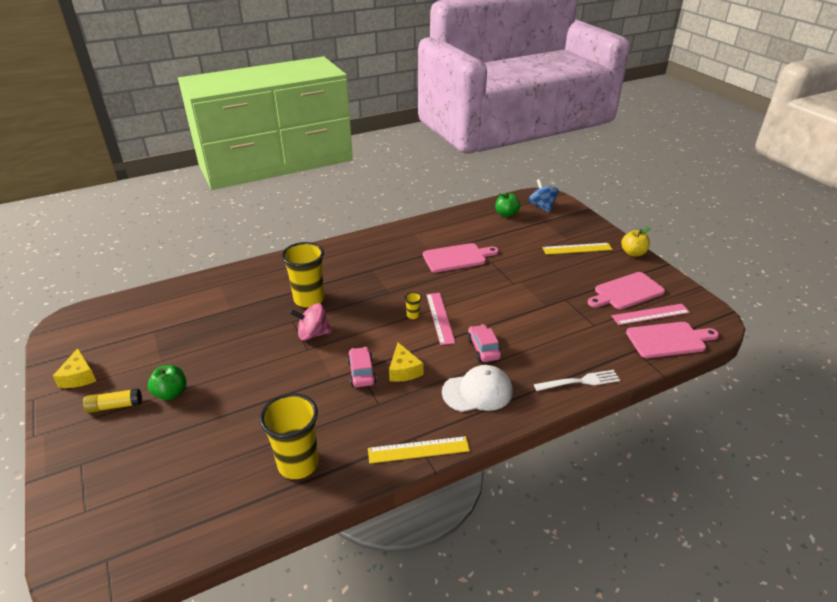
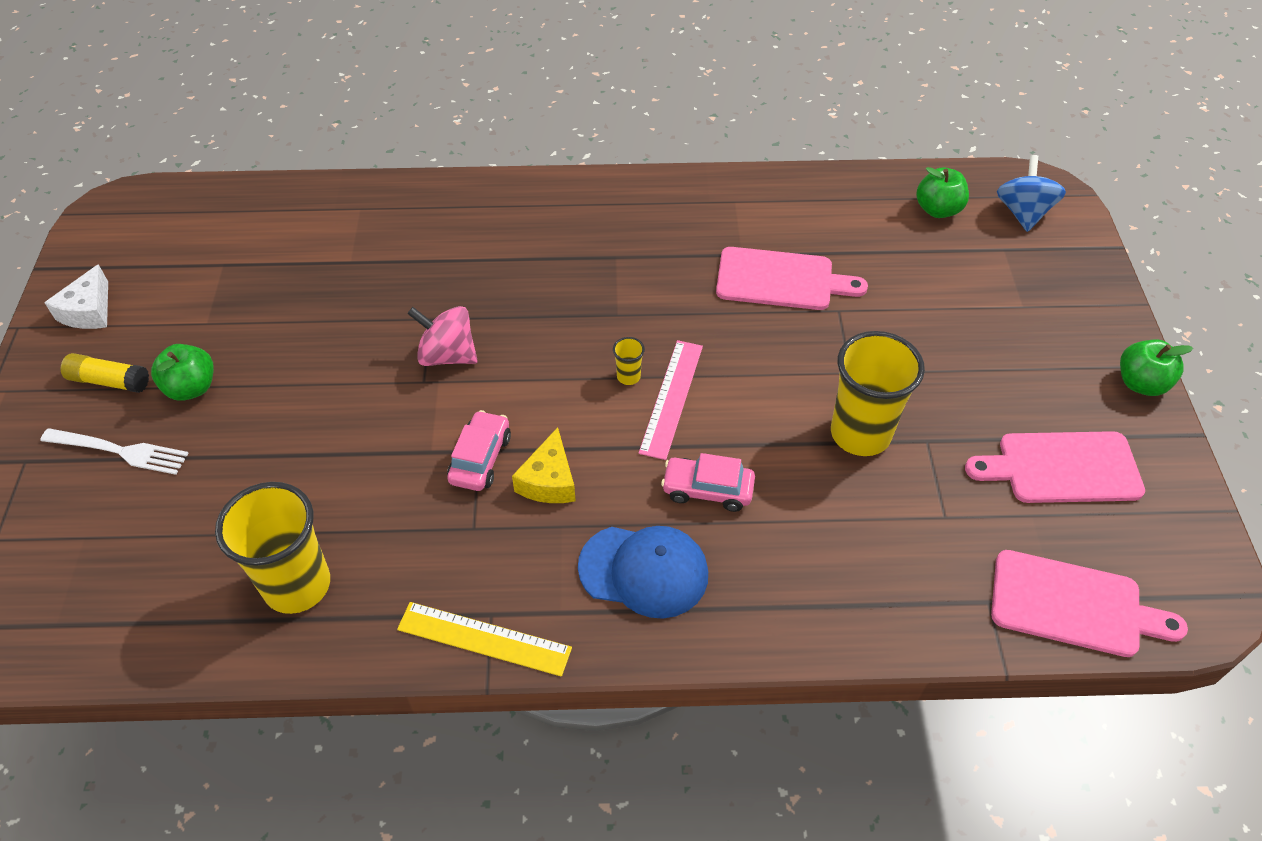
camera: 25 degrees right, 15 degrees up
(79, 376) = (89, 311): yellow cheese -> white cheese
(309, 299) = (479, 284): yellow cup -> yellow cup (860, 434)
(477, 392) = (644, 571): white cap -> blue cap
(483, 349) = (707, 490): pink car -> pink car turned 90 degrees counterclockwise
(577, 248) = (1028, 334): yellow ruler -> none
(580, 381) = (837, 624): white fork -> white fork (119, 451)
(633, 253) = (1141, 383): yellow apple -> green apple
(650, 314) = (1076, 536): pink ruler -> none

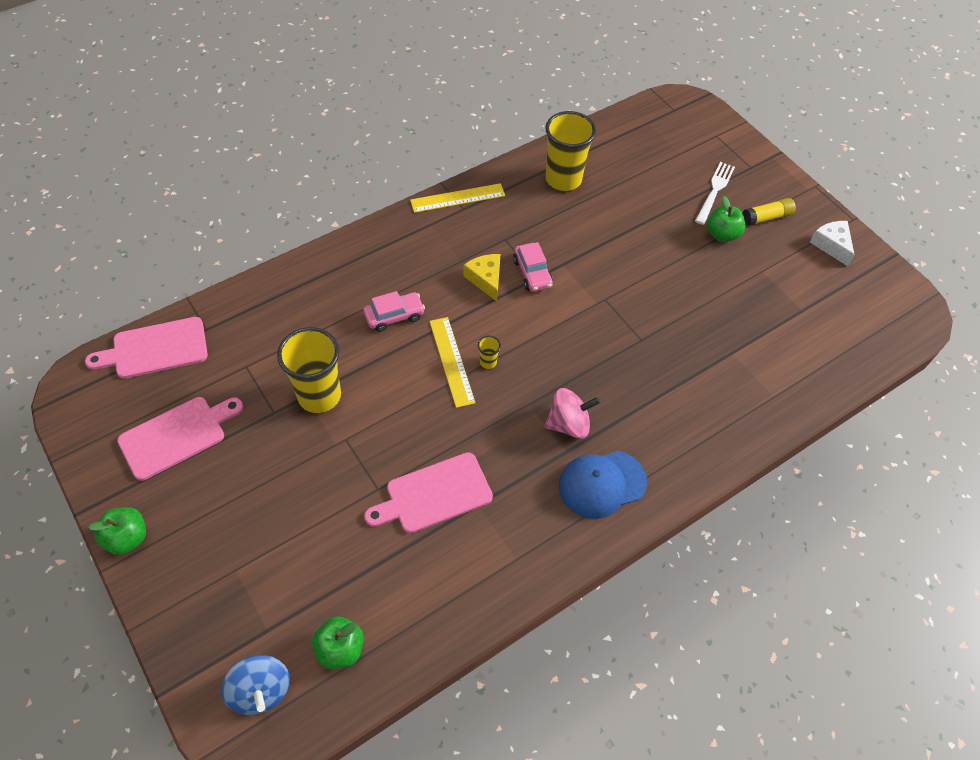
camera: 145 degrees right, 5 degrees up
(119, 451) = (714, 191): white fork -> white fork turned 135 degrees clockwise
(447, 355) = (607, 321): pink spinning top -> pink spinning top (568, 424)
(644, 571) = (402, 260): blue cap -> blue cap (602, 484)
(671, 398) = (452, 361): pink ruler -> yellow ruler

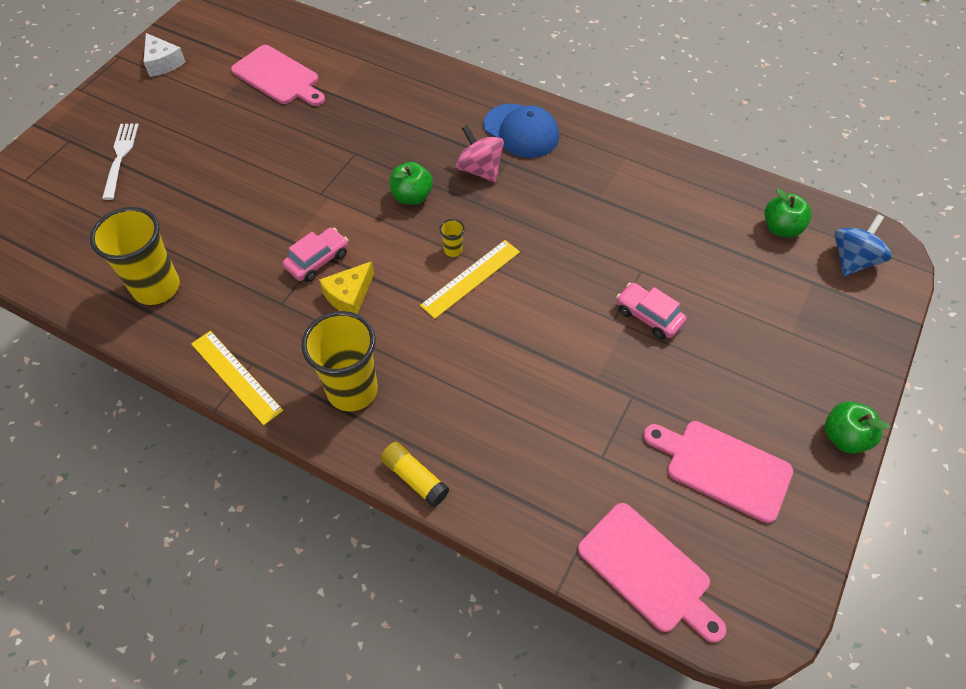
camera: 115 degrees left, 0 degrees up
(319, 395) = (585, 367): yellow cup -> yellow cup (352, 390)
(394, 316) = (447, 353): pink car -> pink car (648, 316)
(434, 495) = (614, 229): pink cutting board -> pink cutting board (278, 77)
(714, 191) = (120, 157): white fork -> white fork turned 90 degrees clockwise
(722, 234) = (185, 136): green apple -> green apple (412, 196)
(766, 217) = (144, 112): yellow glue stick -> yellow glue stick (414, 478)
(831, 245) = (163, 63): white cheese -> white cheese turned 75 degrees counterclockwise

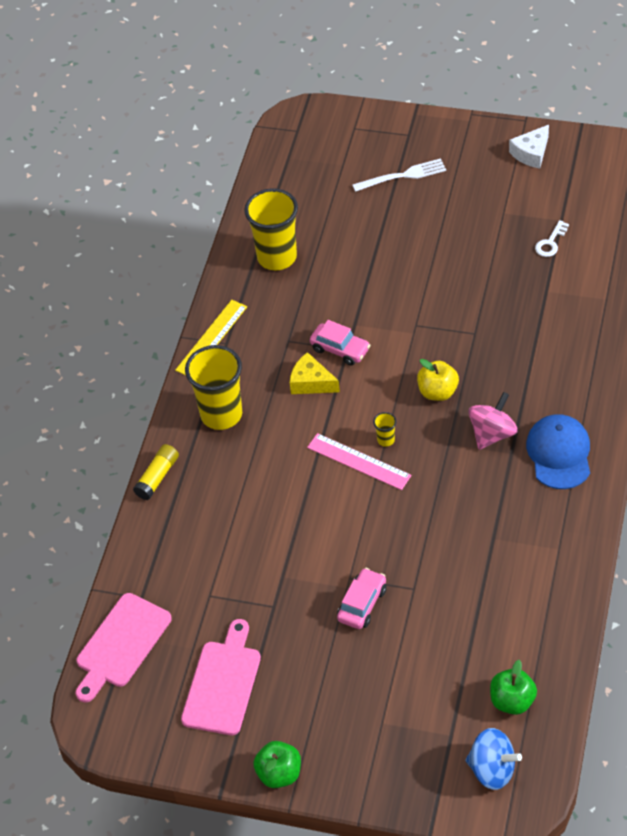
camera: 80 degrees right, 5 degrees down
(278, 77) = (550, 242): pink cutting board -> white key
(412, 196) = (438, 392): green apple -> yellow apple
(470, 278) = (359, 461): yellow ruler -> pink ruler
(521, 131) = (559, 453): blue cap -> blue cap turned 150 degrees clockwise

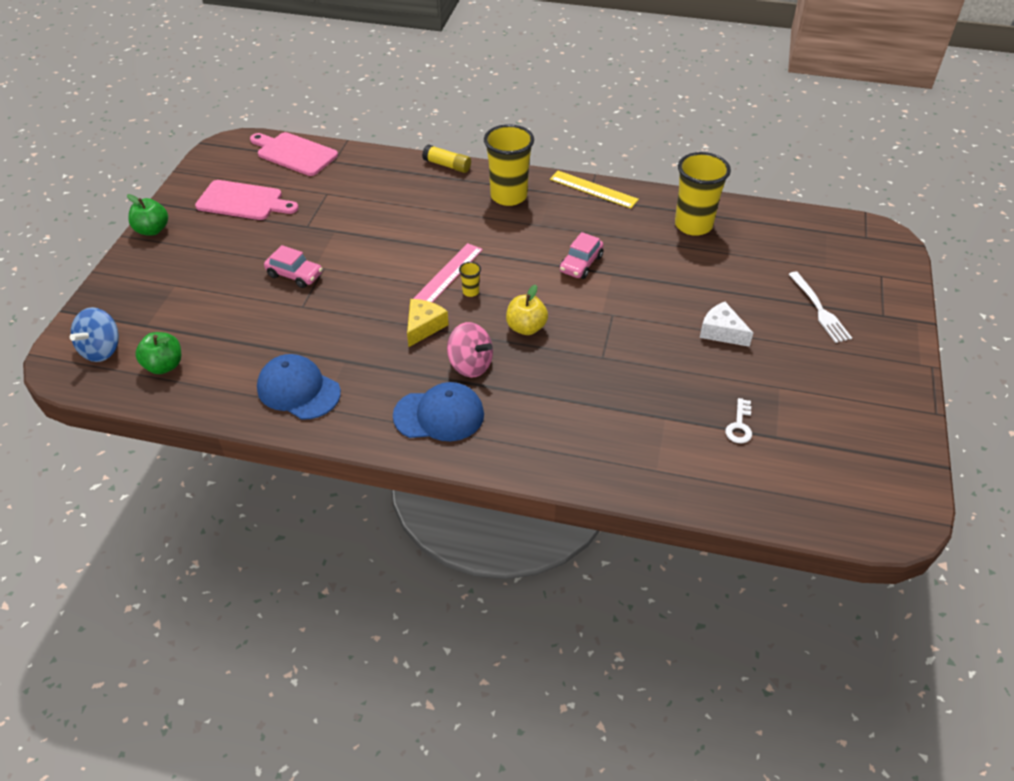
camera: 85 degrees right, 5 degrees down
(311, 382) = (541, 246): yellow cheese -> yellow cheese (424, 327)
(531, 153) = (881, 416): white cheese -> white cheese (721, 332)
(537, 572) = (298, 390): none -> blue cap
(550, 242) = (739, 425): white key -> white key turned 105 degrees counterclockwise

